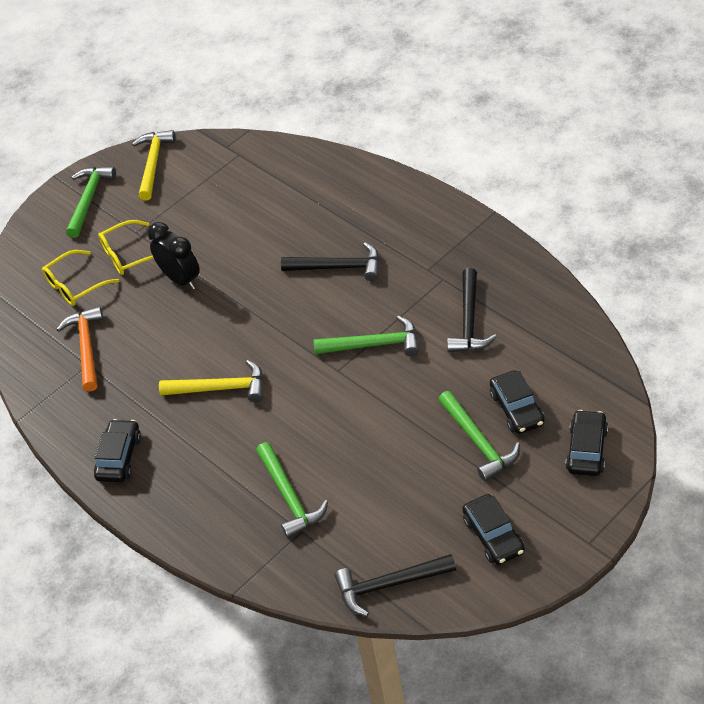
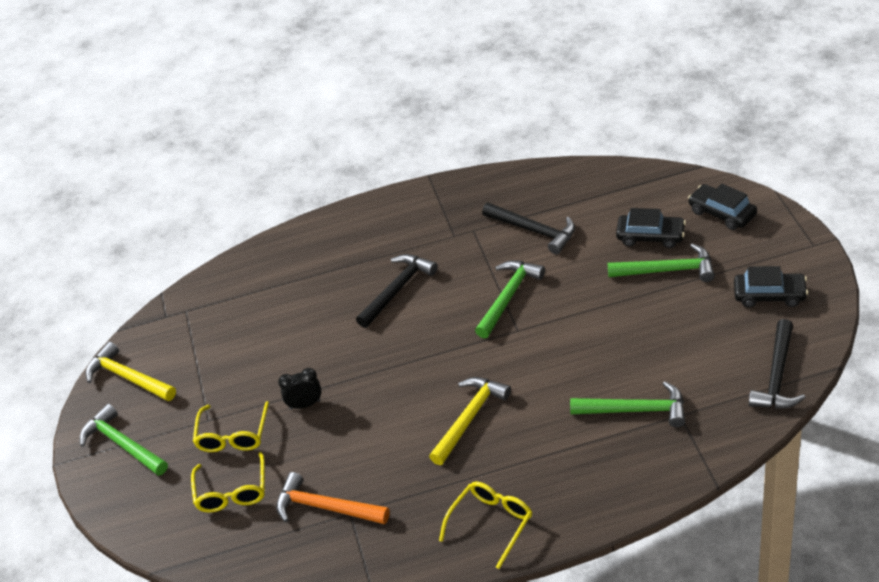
camera: 60 degrees left, 5 degrees down
(119, 457) = (491, 523): black car -> yellow glasses
(181, 279) = (305, 405): black clock -> black clock, size x0.64

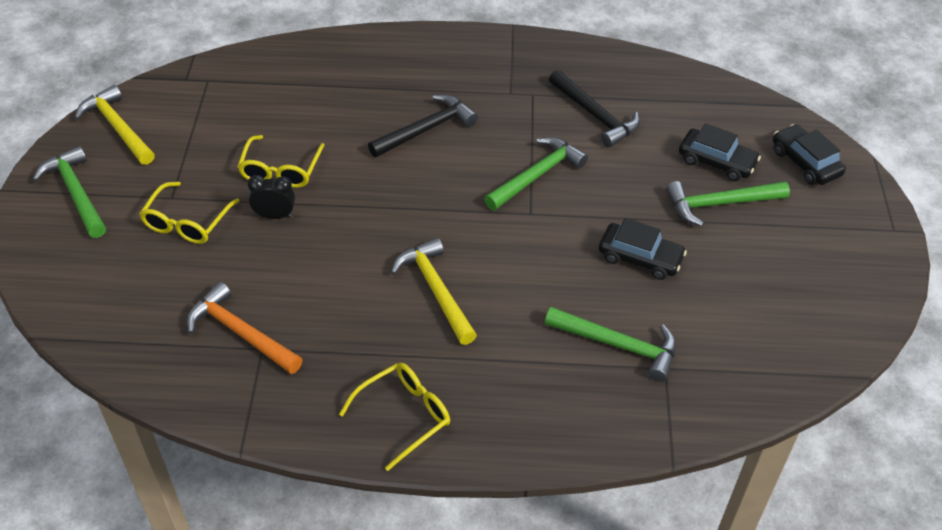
camera: 10 degrees right, 5 degrees up
(232, 492) = (155, 281): yellow glasses -> yellow glasses (281, 170)
(469, 418) = (436, 290): yellow hammer -> yellow hammer turned 75 degrees counterclockwise
(667, 270) = (719, 204): green hammer -> green hammer turned 150 degrees clockwise
(769, 295) = (822, 269): black car -> black car (640, 258)
(777, 376) = (793, 363): black hammer -> none

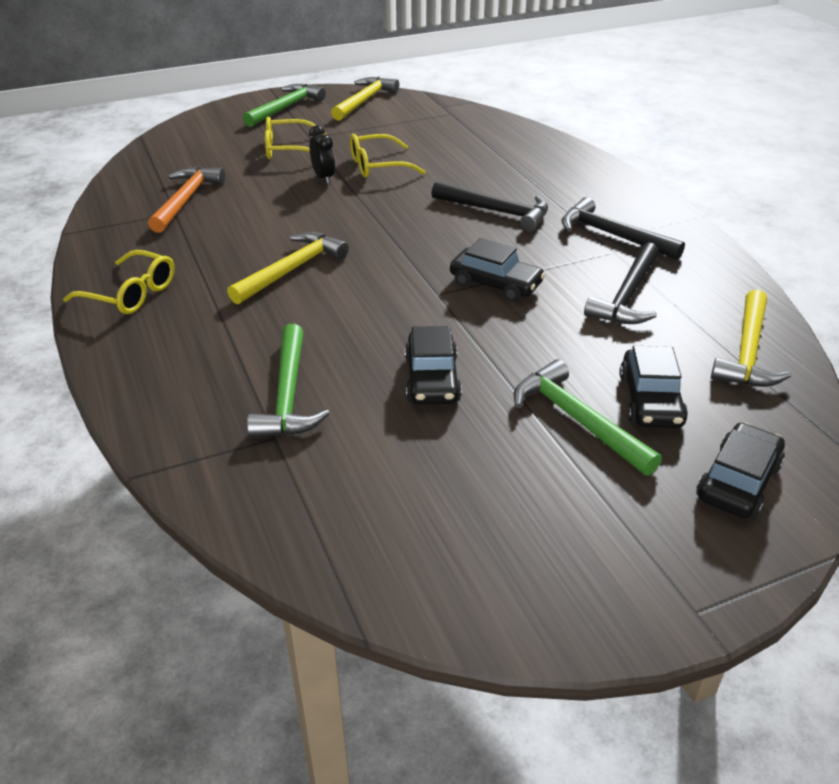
camera: 65 degrees right, 10 degrees down
(509, 83) = (612, 235): none -> black hammer
(537, 175) = (495, 284): green hammer -> black car
(690, 94) = (747, 352): none -> yellow hammer

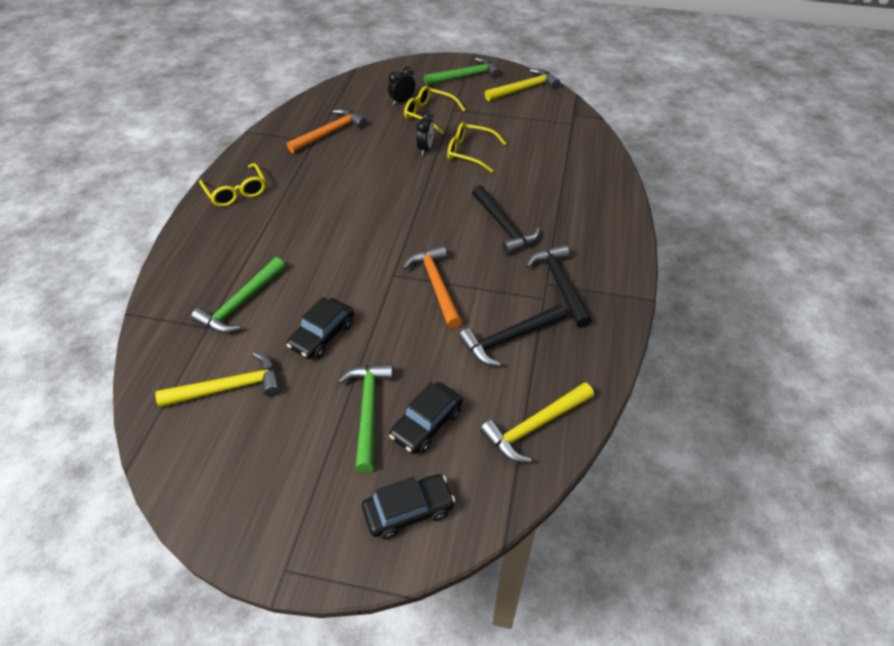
camera: 35 degrees right, 10 degrees up
(240, 147) = (402, 101): none -> black clock
(292, 270) = (332, 215): yellow hammer -> yellow hammer (229, 388)
(495, 284) = (436, 285): black car -> orange hammer

